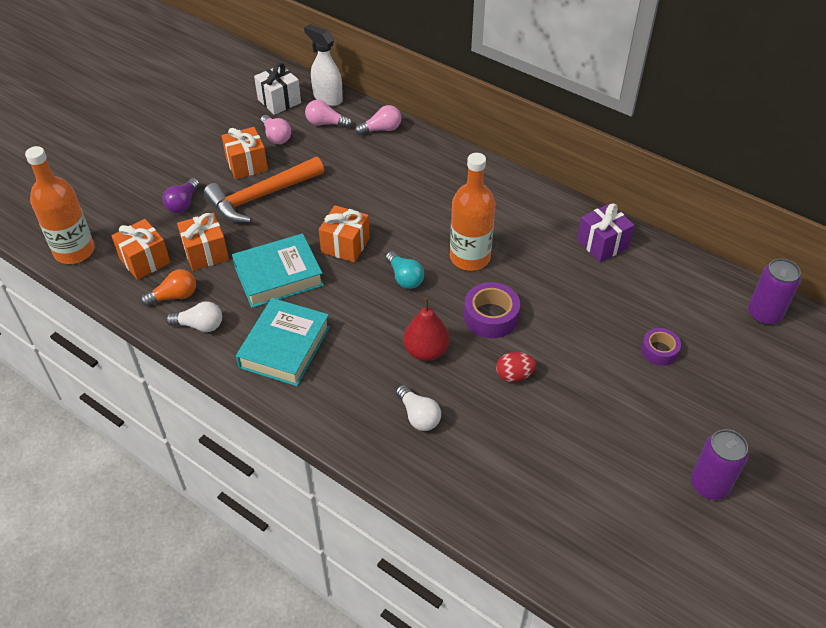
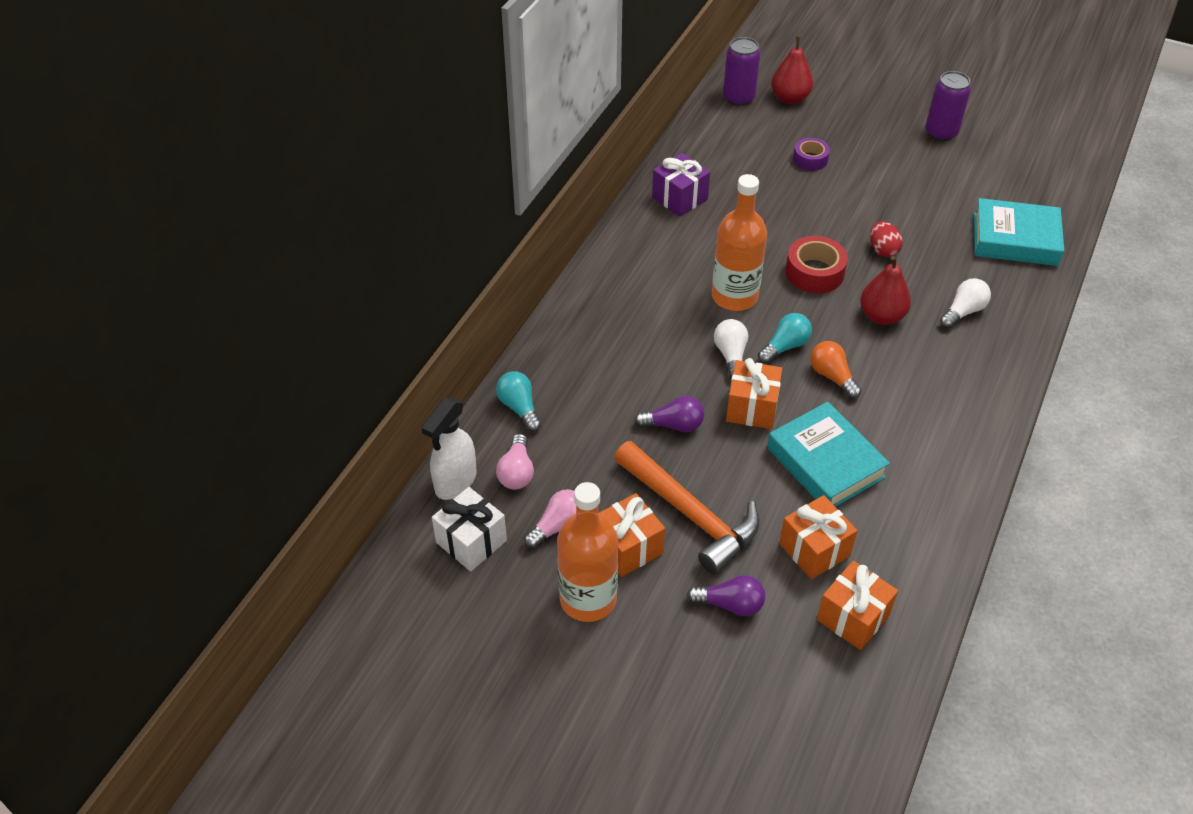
camera: 100 degrees left, 0 degrees up
(74, 251) = (867, 715): orange bottle -> orange bottle (588, 599)
(174, 296) = (899, 563): orange light bulb -> orange light bulb (832, 376)
(199, 325) = (933, 523): white light bulb -> white light bulb (731, 355)
(284, 347) = (928, 433): turquoise book -> turquoise book (1015, 239)
(342, 200) = (673, 425): none -> purple light bulb
(381, 129) = (519, 408): pink light bulb -> turquoise light bulb
(490, 317) = (814, 272): purple tape -> red tape
(767, 357) = (790, 98): none -> red pear

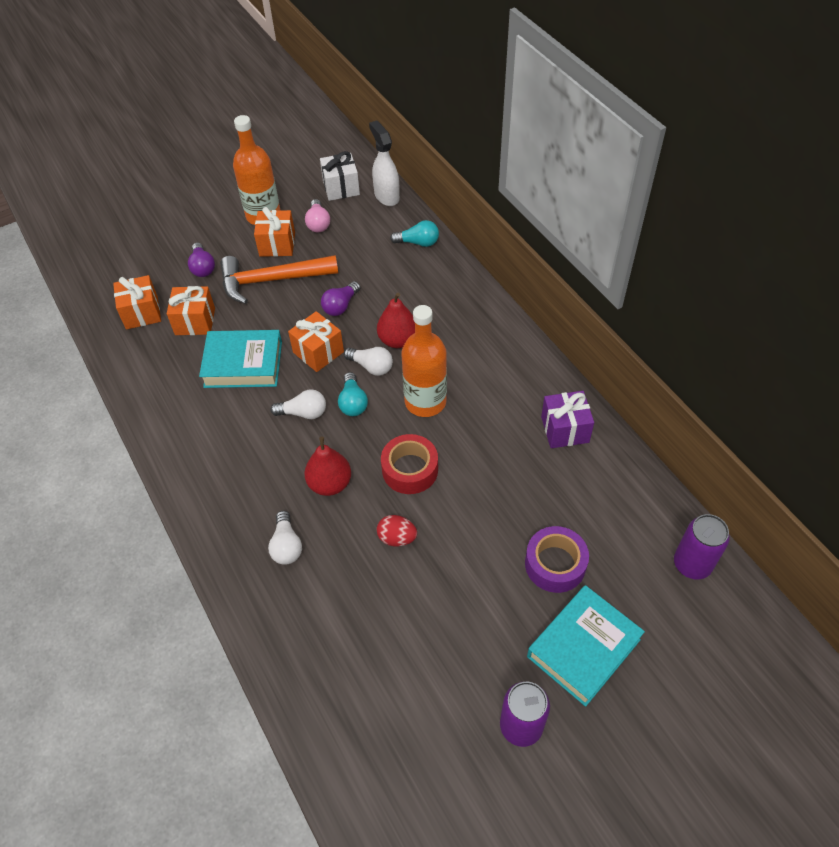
camera: 125 degrees right, 5 degrees up
(517, 472) = (370, 222): pink light bulb -> none
(730, 604) = (203, 267): purple light bulb -> purple light bulb turned 60 degrees counterclockwise
(790, 98) = (666, 613): red pear -> red pear (398, 340)
(810, 159) = (555, 564): purple tape -> purple tape, size x1.55
(832, 376) = (303, 413): orange light bulb -> white light bulb
(1015, 239) = (327, 662): turquoise book -> turquoise book (583, 648)

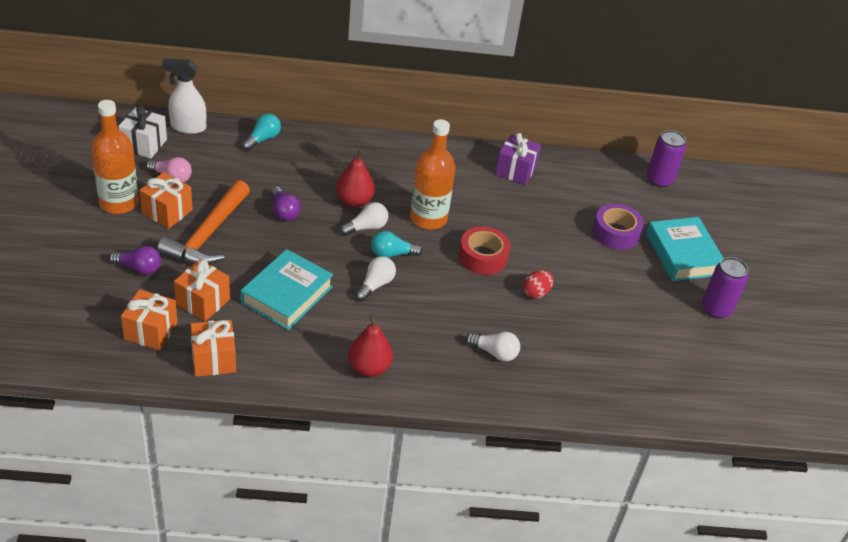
camera: 65 degrees left, 10 degrees down
(318, 352) = (320, 247): orange gift -> orange gift (214, 359)
(330, 484) = (458, 303): red pear -> red pear (369, 368)
(353, 402) = (392, 254): turquoise light bulb -> turquoise light bulb turned 150 degrees clockwise

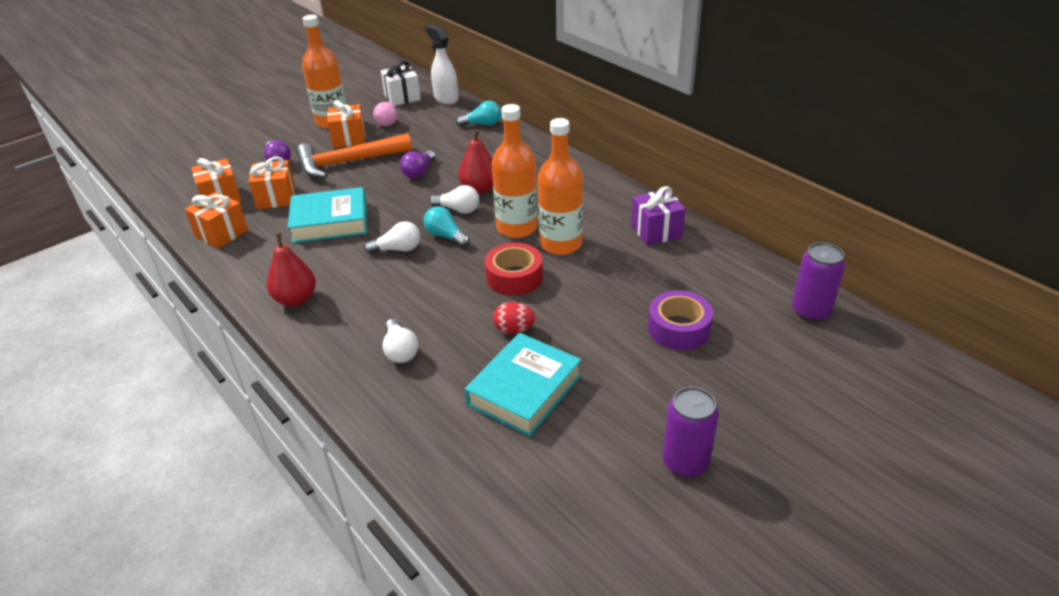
camera: 55 degrees right, 5 degrees down
(474, 214) = (561, 244): none -> orange bottle
(683, 254) = (728, 389): turquoise book -> turquoise book (524, 390)

